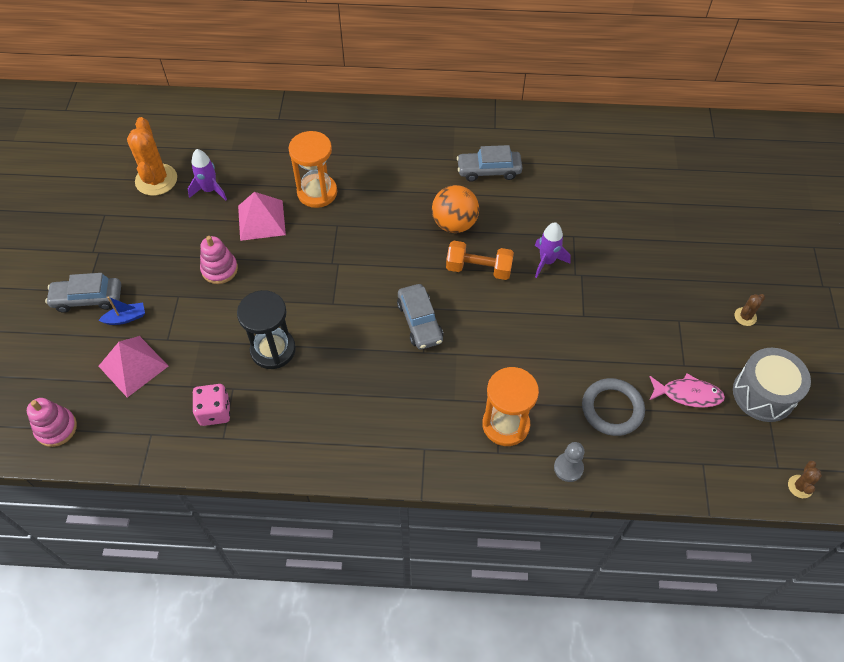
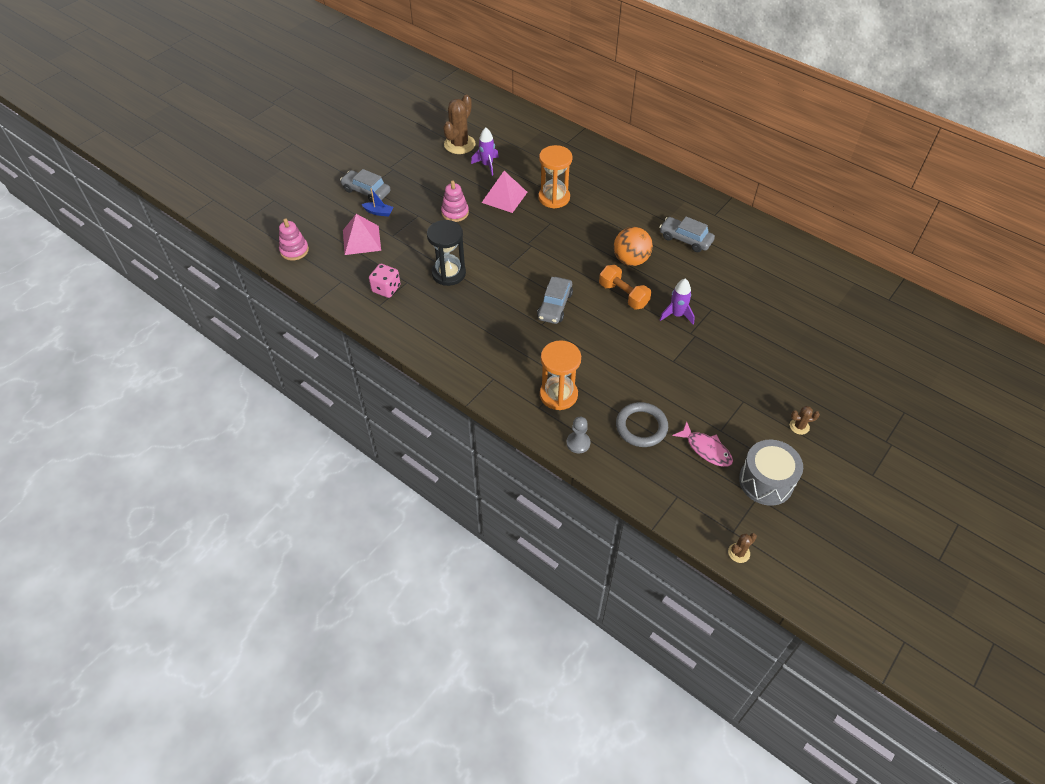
camera: 35 degrees right, 5 degrees down
(156, 180) = (459, 144): orange cactus -> brown cactus

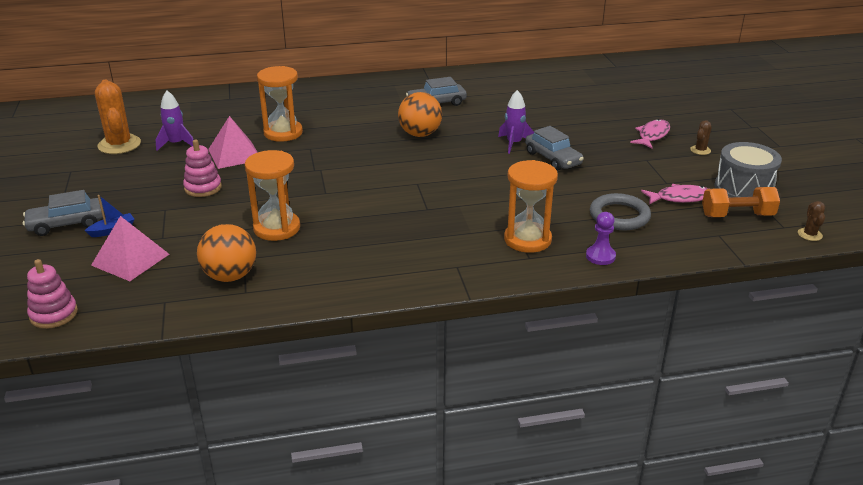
camera: 50 degrees left, 20 degrees down
(386, 289) = (230, 276): pink dice -> orange ball
(448, 273) = (277, 228): black hourglass -> orange hourglass
(459, 144) = (119, 145): brown cactus -> orange cactus
(555, 306) = (415, 192): grey car -> grey car (553, 158)
(578, 443) = (600, 256): grey pawn -> purple pawn
(623, 295) = (454, 155): orange dumbbell -> orange dumbbell (737, 215)
(788, 385) = (652, 135): none -> pink fish

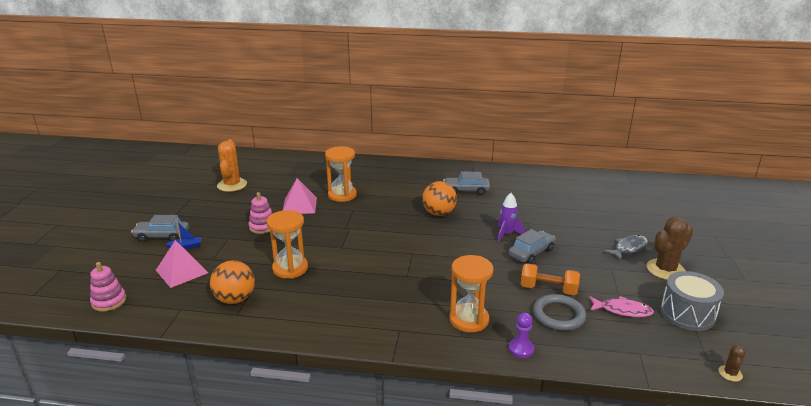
camera: 20 degrees right, 5 degrees down
(176, 144) = (267, 191): purple rocket -> none
(553, 158) = (531, 253): grey car -> grey car turned 120 degrees counterclockwise
(652, 135) = (629, 248): pink fish -> grey fish
(700, 150) = (665, 270): brown cactus -> brown cactus, size x2.09
(737, 215) = (667, 338): orange dumbbell -> orange dumbbell (548, 289)

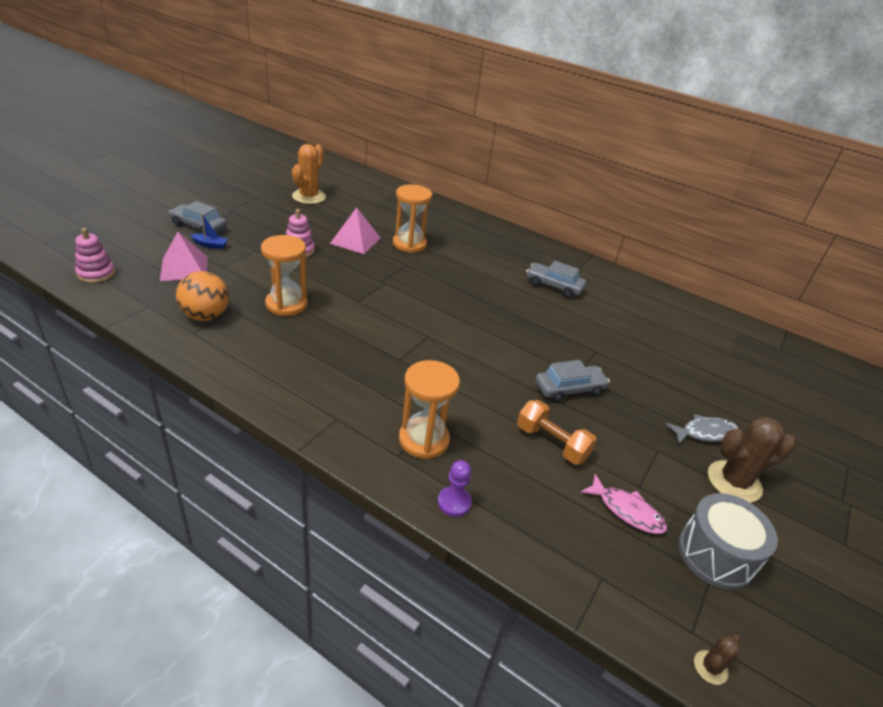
camera: 20 degrees right, 10 degrees up
(439, 213) = (498, 301): orange ball -> none
(507, 234) = (558, 355): purple rocket -> none
(558, 315) = (536, 481): grey ring -> none

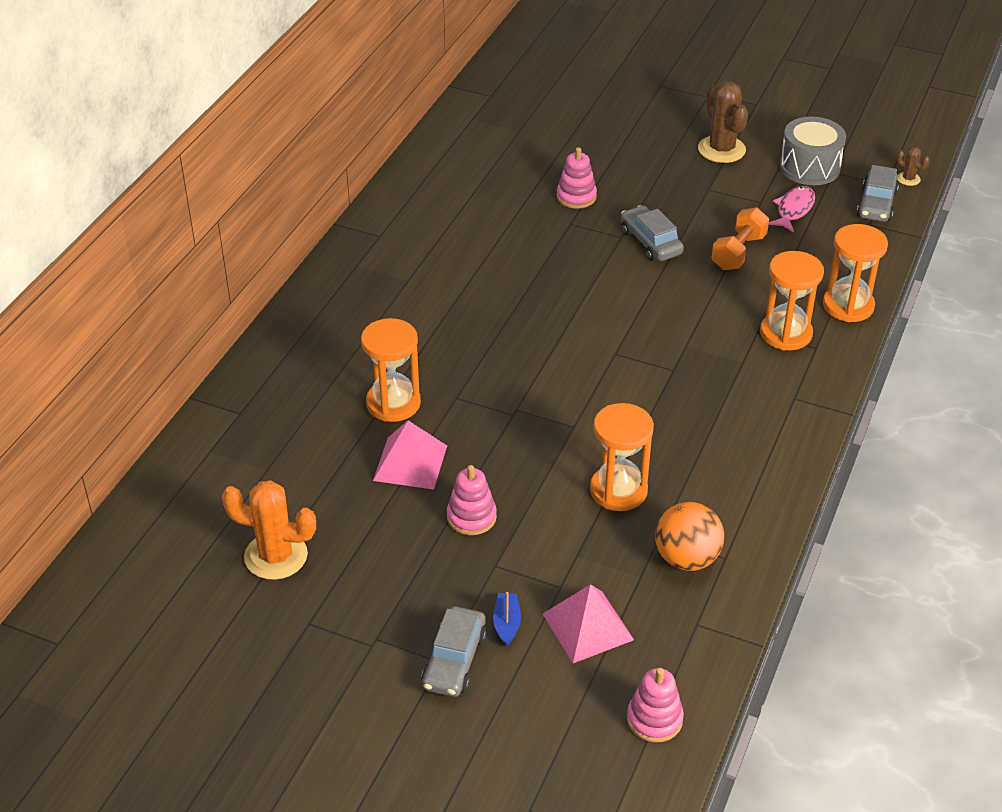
camera: 95 degrees left, 5 degrees up
(454, 502) = (848, 306): purple pawn -> orange hourglass
(553, 286) = (443, 257): grey car -> grey car (876, 204)
(634, 362) = (576, 197): none -> pink stacking toy
(705, 433) = (665, 159): grey fish -> none

